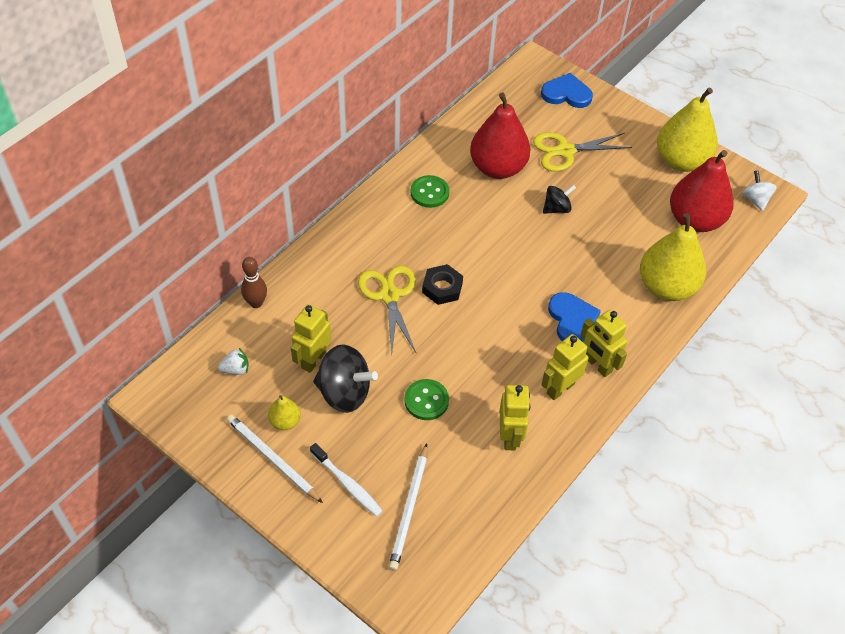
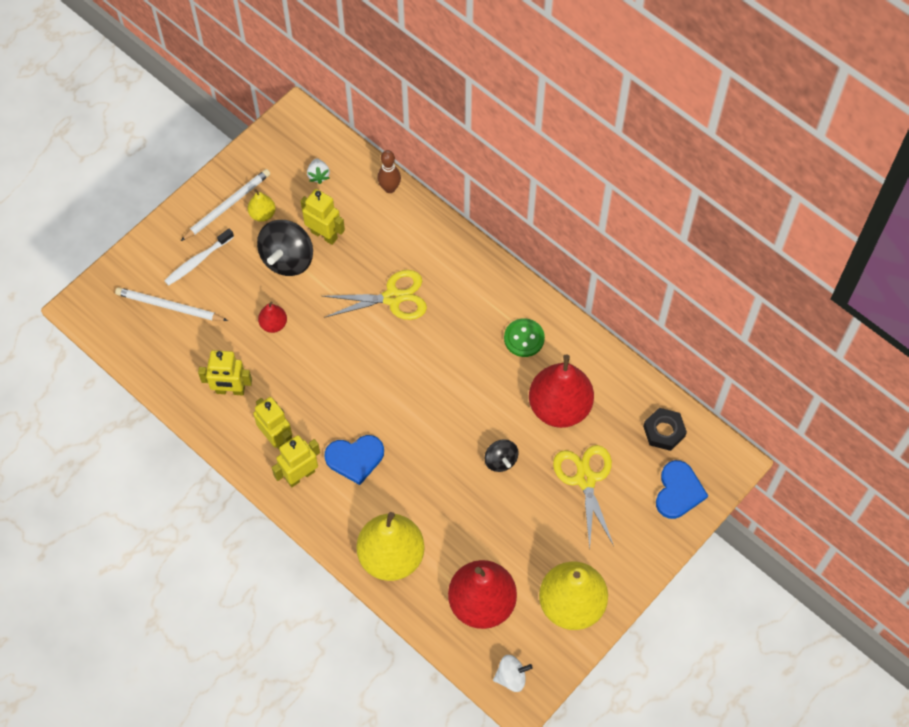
camera: 95 degrees right, 10 degrees up
(426, 400) = (273, 324): green button -> red pear
(442, 288) = (400, 344): black nut -> black nut (664, 431)

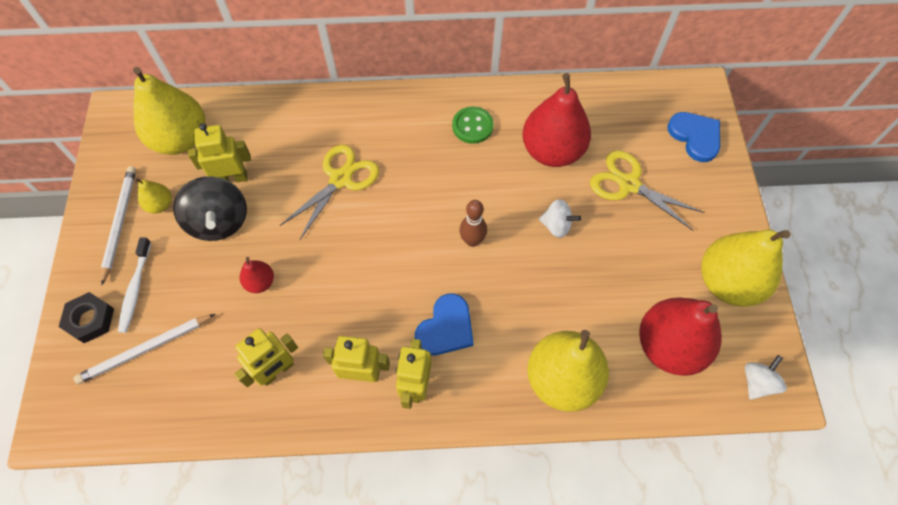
camera: 45 degrees left, 0 degrees up
(318, 175) = (181, 139): white strawberry -> yellow pear
(389, 188) = (252, 104): brown bowling pin -> brown bowling pin (472, 240)
(500, 460) = (556, 225): black spinning top -> white spinning top
(664, 431) = (638, 106): black nut -> black nut (90, 319)

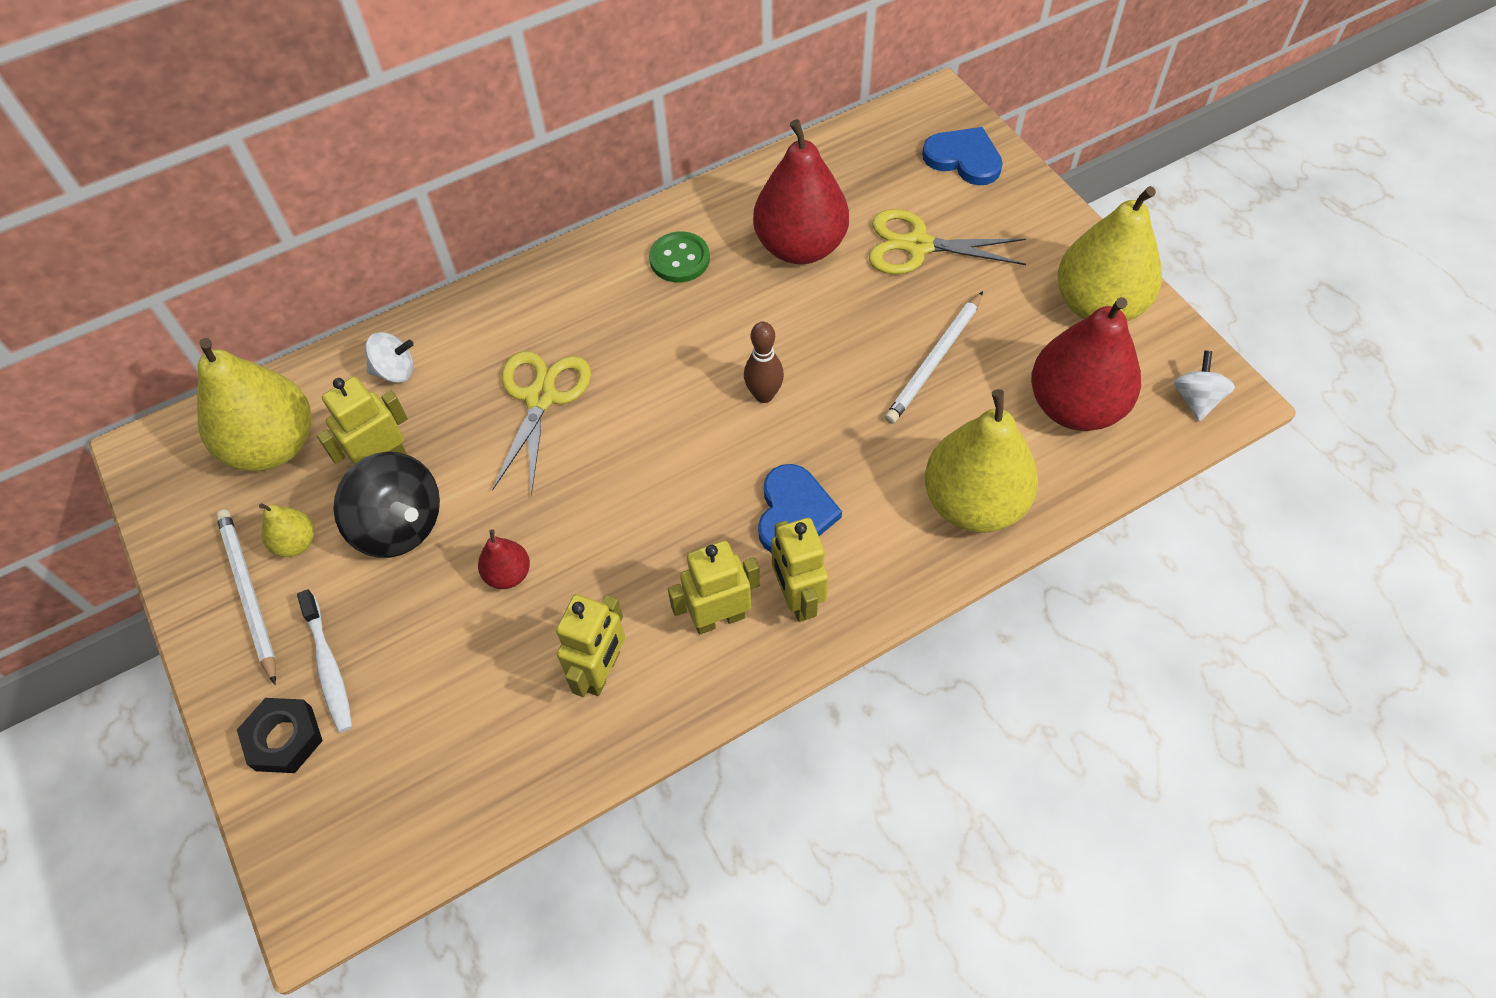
camera: 25 degrees left, 5 degrees down
(145, 350) = (394, 736): white pencil -> white pencil (934, 361)
(556, 225) = (859, 331): white spinning top -> white spinning top (395, 371)

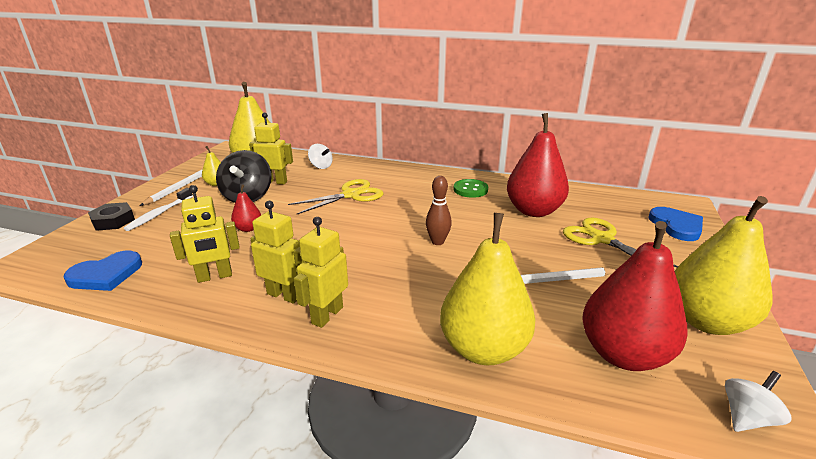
camera: 45 degrees right, 30 degrees down
(794, 513) = (381, 285): blue heart -> blue heart (106, 274)

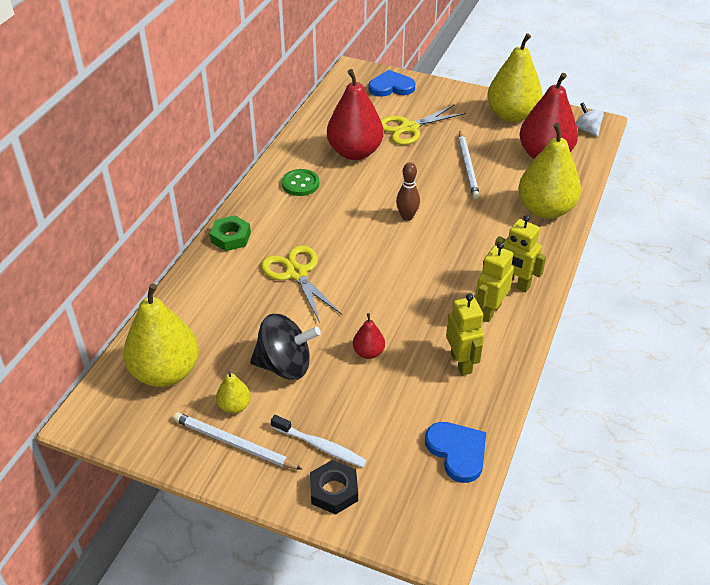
camera: 85 degrees left, 15 degrees up
(275, 182) = (242, 345): yellow robot -> none
(321, 166) = (200, 303): white spinning top -> none
(393, 170) = (230, 237): none -> green nut

